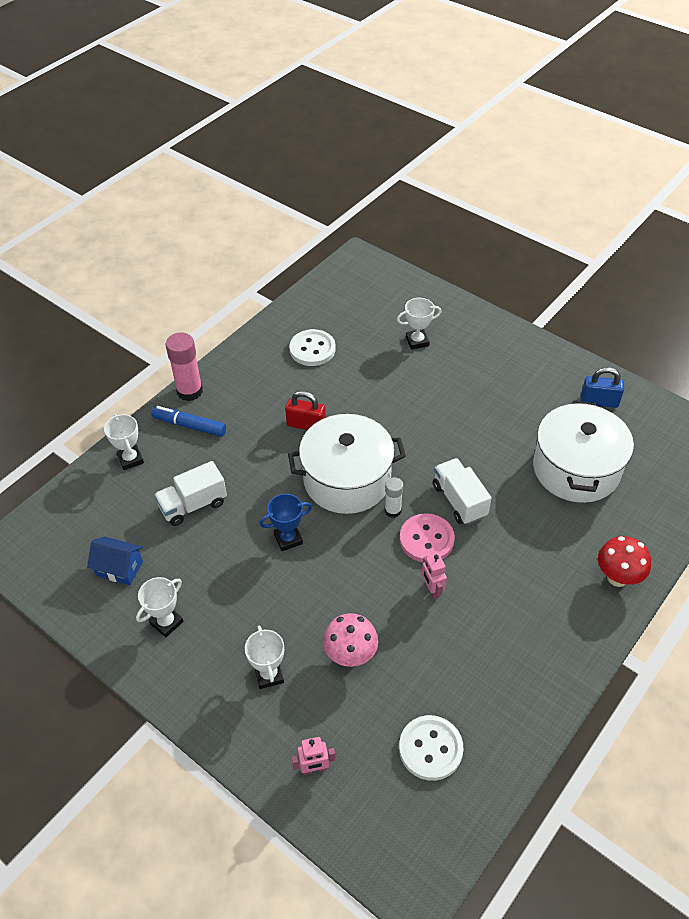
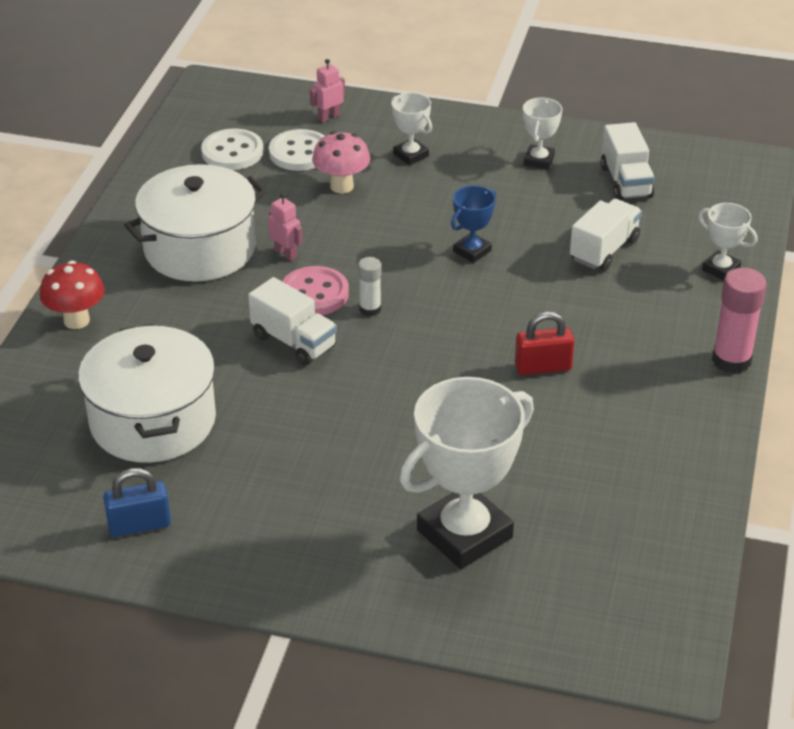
camera: 155 degrees right, 10 degrees down
(119, 568) = (626, 182): blue house -> white truck
(189, 425) = (689, 322): blue marker -> none
(312, 349) = (615, 469): white button -> white button (299, 153)
(347, 479) = (446, 323): white pot -> white pot (200, 248)
(417, 341) = (464, 534): white trophy -> white trophy, size x2.08

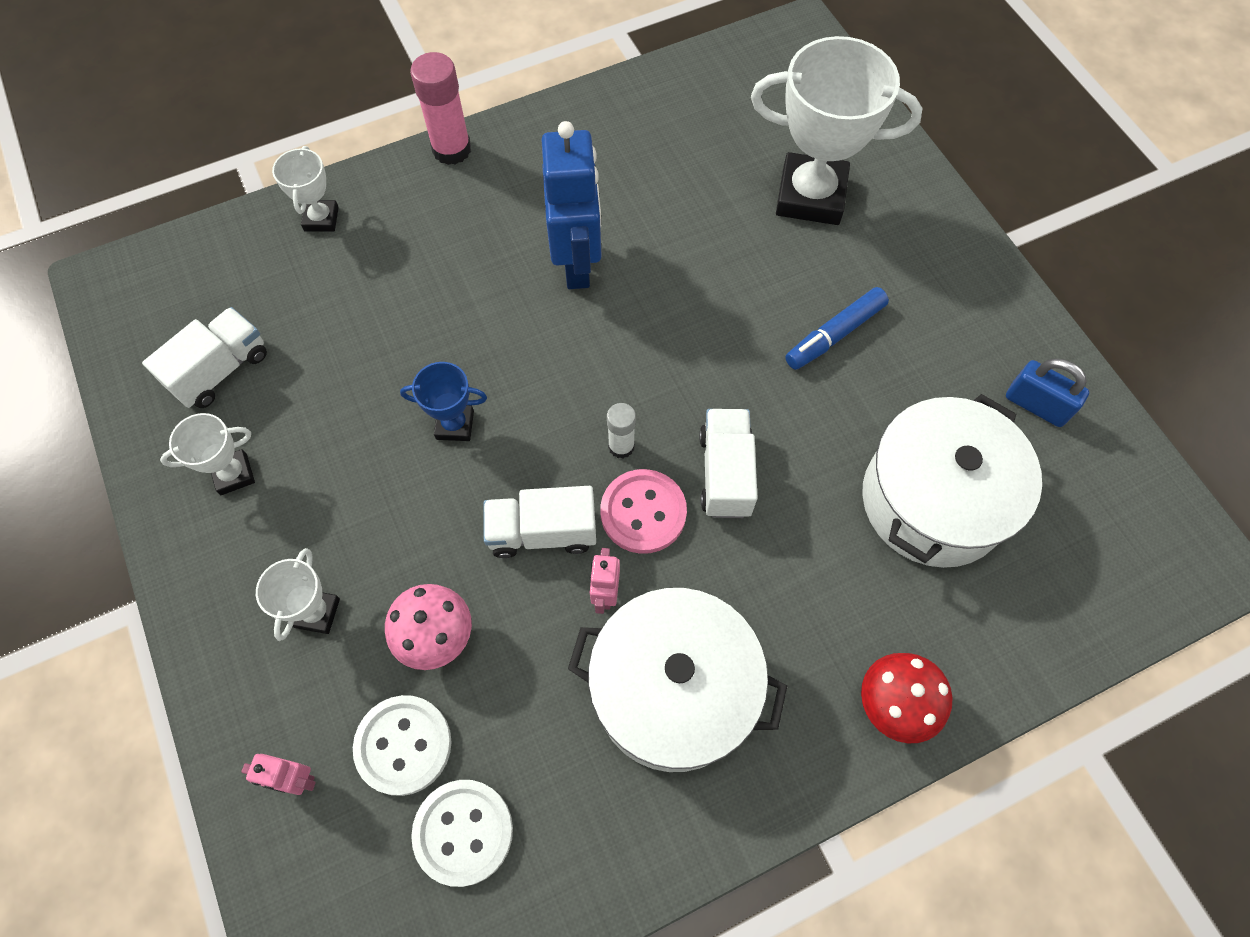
camera: 130 degrees left, 25 degrees up
(326, 459) = (834, 334): none -> blue marker
(543, 367) = (577, 263): red padlock -> blue robot
(604, 250) = (362, 320): white truck -> white truck (542, 532)

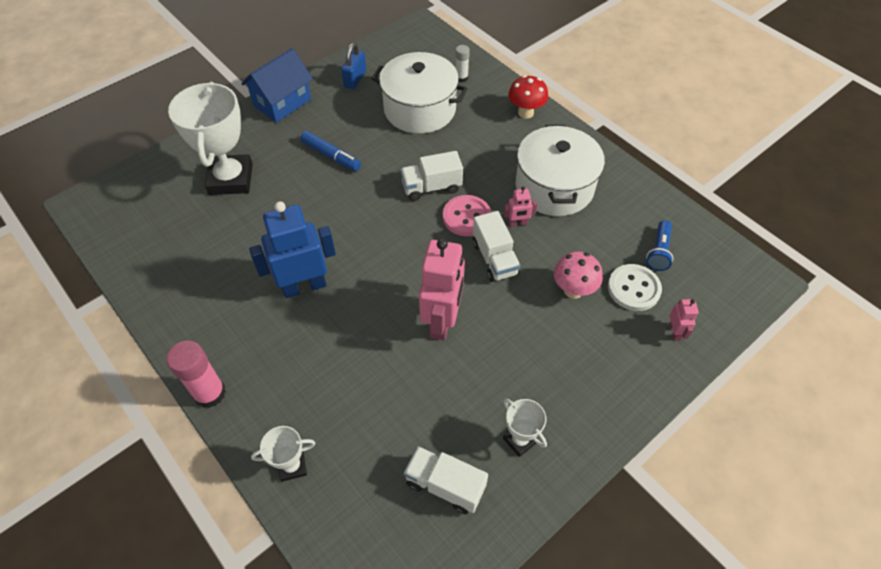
camera: 105 degrees left, 10 degrees down
(316, 613) = (586, 355): white trophy -> none
(455, 425) = (442, 321): blue trophy -> pink robot
(463, 832) = (658, 251): white button -> blue flashlight
(621, 446) = (430, 235): white glue stick -> white glue stick (461, 78)
(982, 281) = (282, 102): none -> blue house

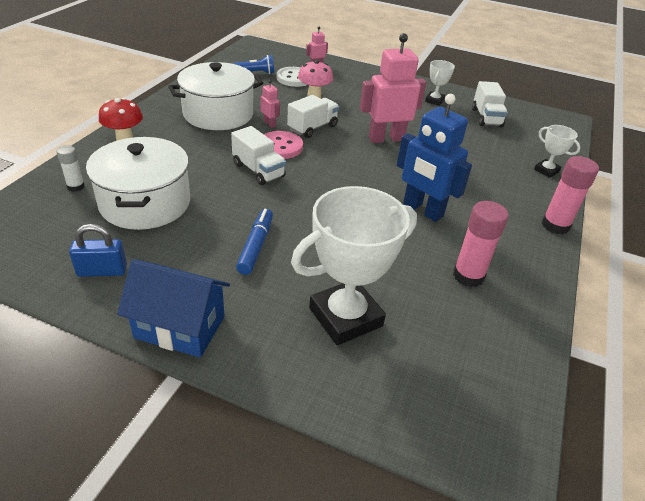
camera: 120 degrees left, 15 degrees down
(209, 272) = (468, 276): none -> pink glue stick

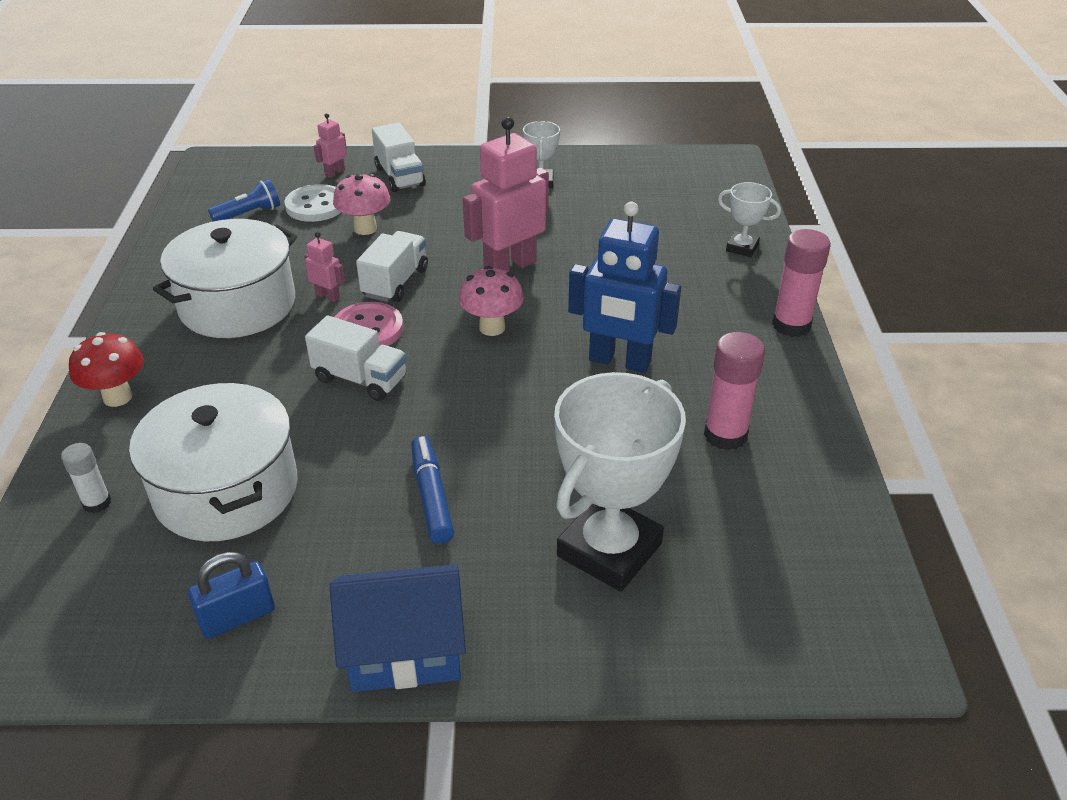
camera: 20 degrees left, 0 degrees up
(354, 167) = (492, 328): none -> pink mushroom
(486, 118) = (625, 189): white truck -> white truck (400, 177)

